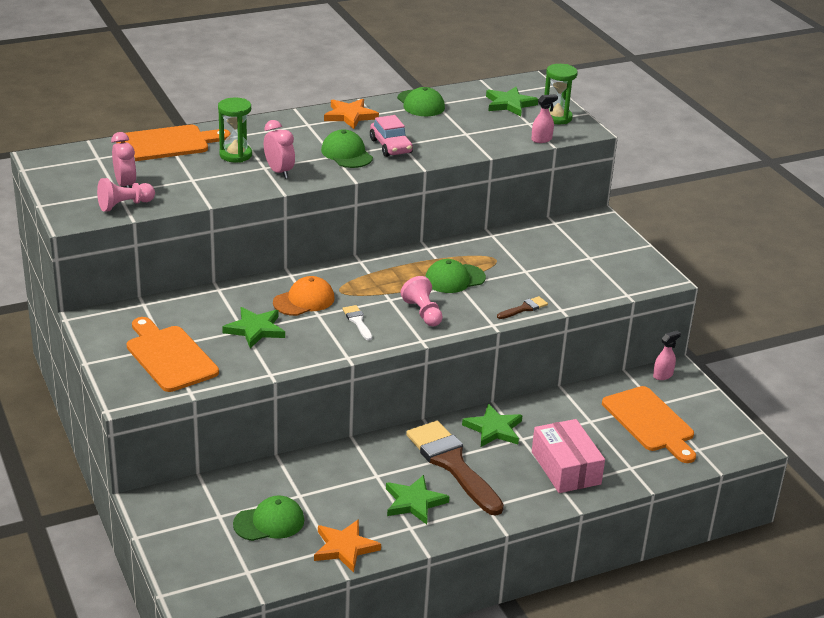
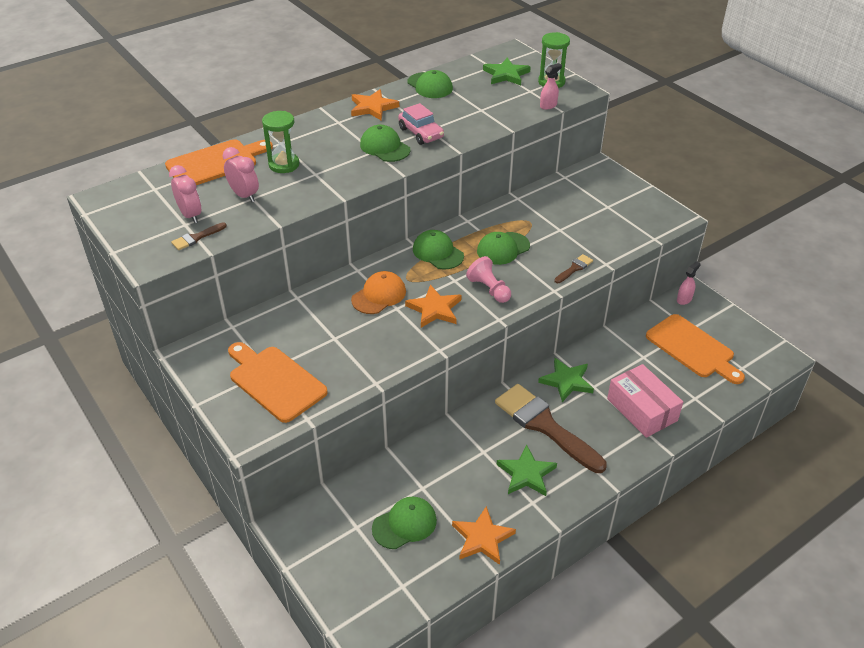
camera: 10 degrees left, 10 degrees up
(124, 205) = (196, 238): pink pawn -> brown brush
(255, 329) = (345, 335): green star -> none
(279, 172) = (330, 176): pink clock -> pink clock (244, 195)
(357, 321) = (434, 309): white brush -> orange star
(382, 272) = (438, 252): none -> green cap

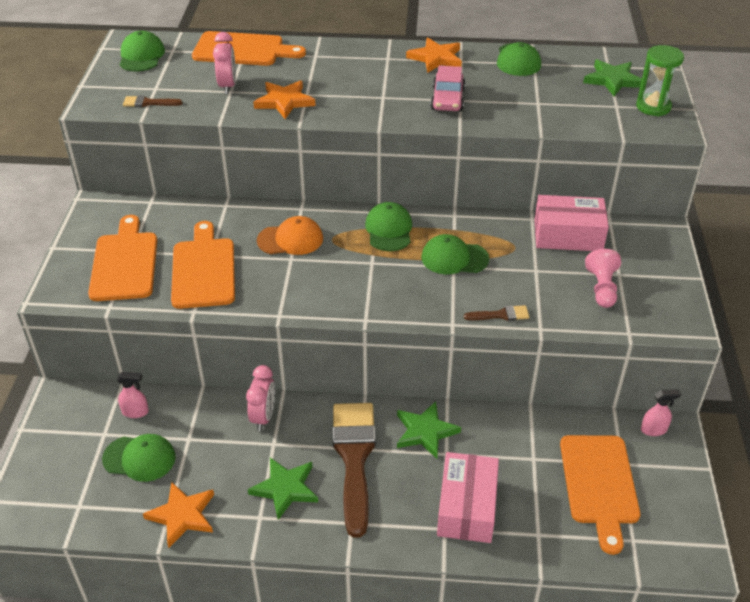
camera: 40 degrees right, 0 degrees up
(190, 215) = (168, 83): pink clock -> pink clock (263, 417)
(284, 165) = (292, 75): green hourglass -> none
(343, 351) = (203, 270): none -> orange cutting board
(385, 147) = (397, 98): green cap -> green cap (141, 56)
(434, 309) = (321, 278): orange star -> orange star (284, 101)
(489, 289) = (392, 288): pink pawn -> pink pawn (602, 288)
(548, 105) = (615, 128): pink spray bottle -> pink spray bottle (135, 412)
(551, 197) = (568, 235): none -> pink box

